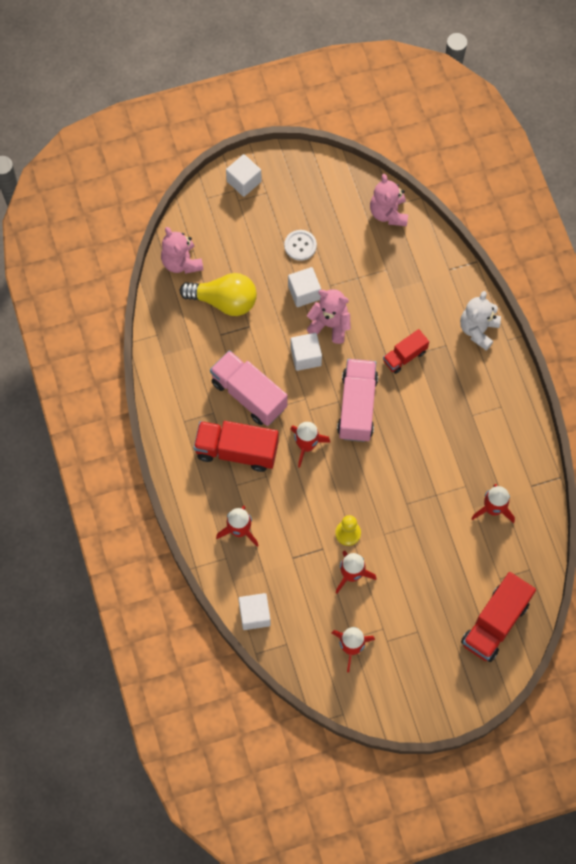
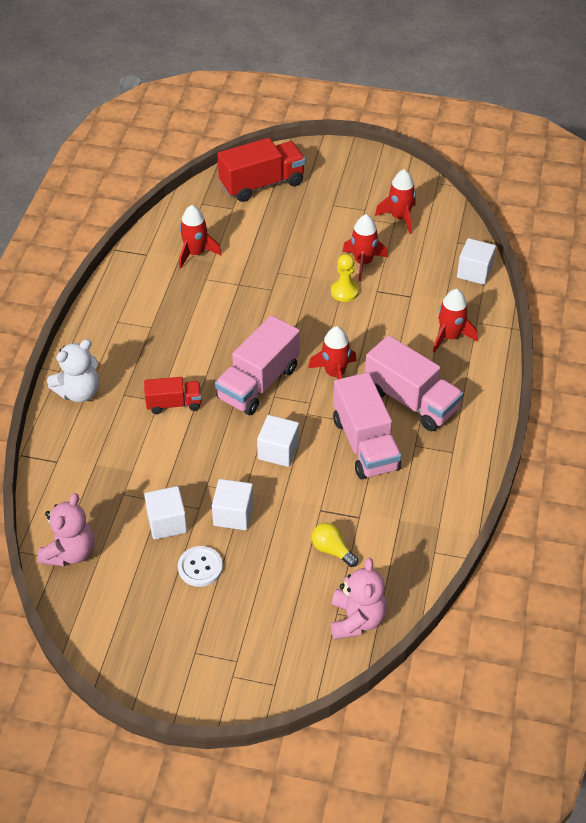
camera: 150 degrees left, 20 degrees down
(224, 301) = (332, 550): yellow light bulb -> yellow light bulb, size x0.51
(237, 451) = (411, 400): red truck -> pink truck
(244, 181) = (213, 681): white cube -> white cube (167, 522)
(330, 324) = (229, 469): pink teddy bear -> none

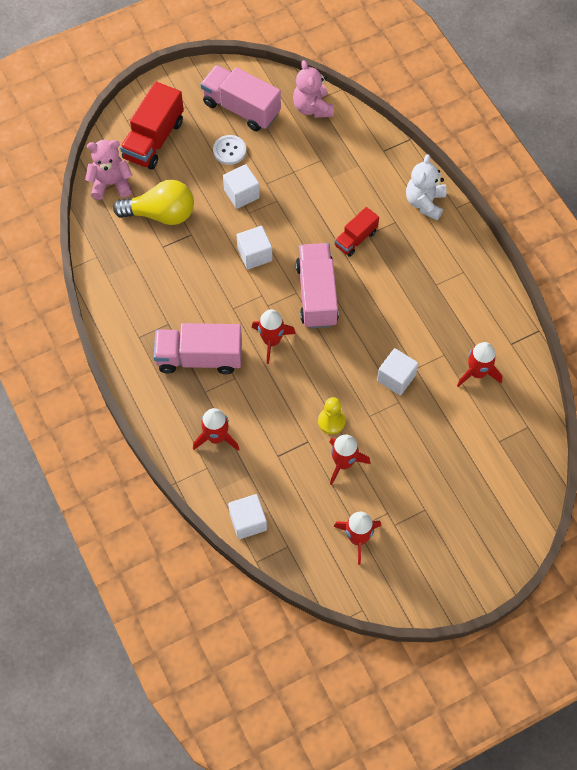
camera: 140 degrees right, 15 degrees up
(167, 522) = (276, 161): white cube -> white cube (396, 378)
(262, 184) = (504, 487): red truck -> red truck (154, 139)
(332, 550) = (161, 214): yellow light bulb -> yellow light bulb, size x1.94
(356, 619) = (111, 184): pink teddy bear -> pink teddy bear turned 120 degrees clockwise
(365, 444) = (202, 300): pink truck -> pink truck (241, 108)

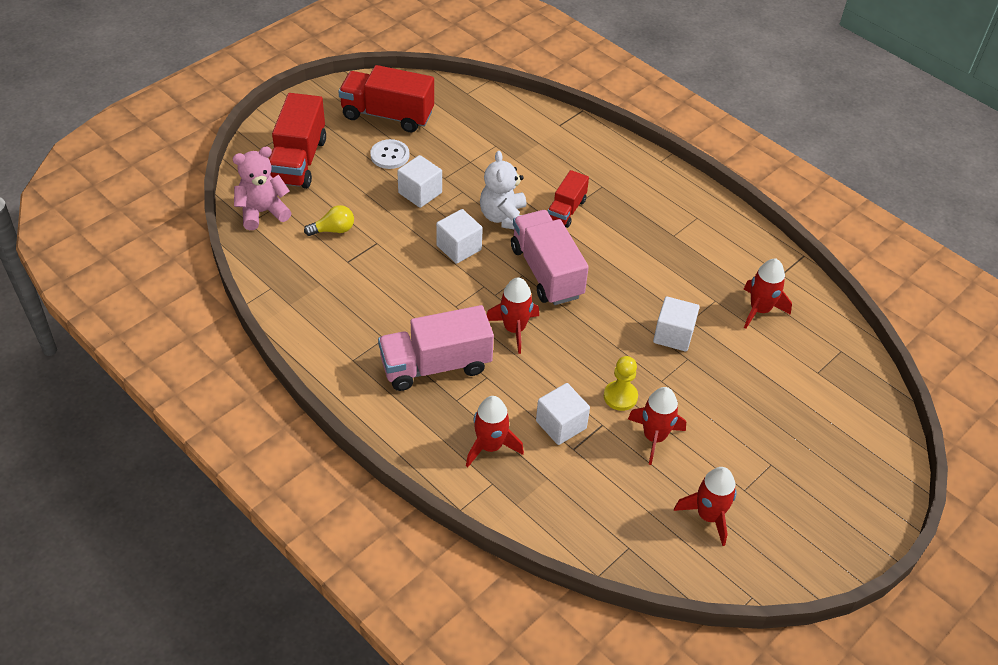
camera: 20 degrees left, 15 degrees down
(161, 214) = (333, 230): yellow light bulb -> yellow light bulb, size x0.51
(241, 108) = (387, 115): pink truck -> red truck
(248, 521) = (568, 531): white cube -> white cube (561, 424)
(312, 108) = (466, 101): pink teddy bear -> none
(425, 202) = (625, 163): white teddy bear -> white teddy bear (504, 217)

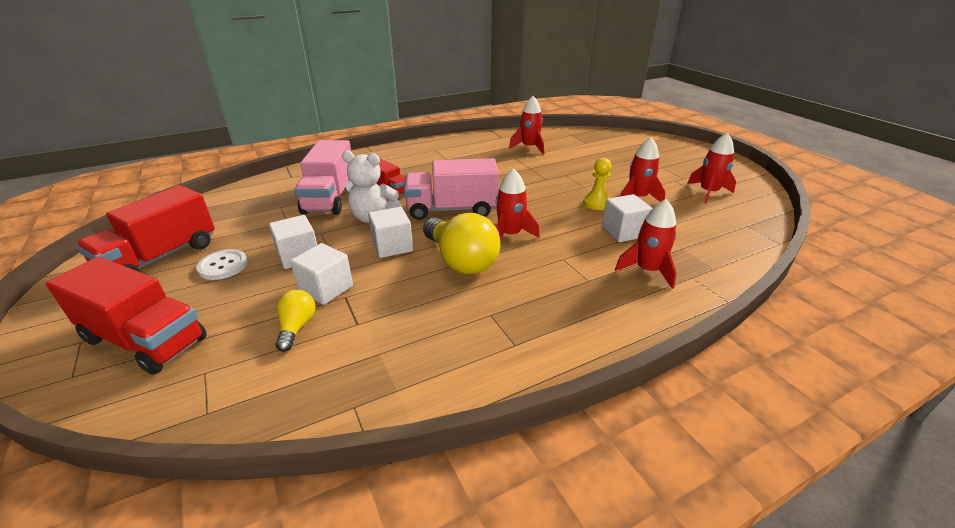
camera: 70 degrees left, 15 degrees down
(262, 212) = (201, 393): pink teddy bear -> none
(436, 365) = (540, 285): pink truck -> pink truck (330, 198)
(454, 301) = (461, 260): none -> yellow light bulb
(673, 335) = (541, 175): white cube -> white cube (326, 288)

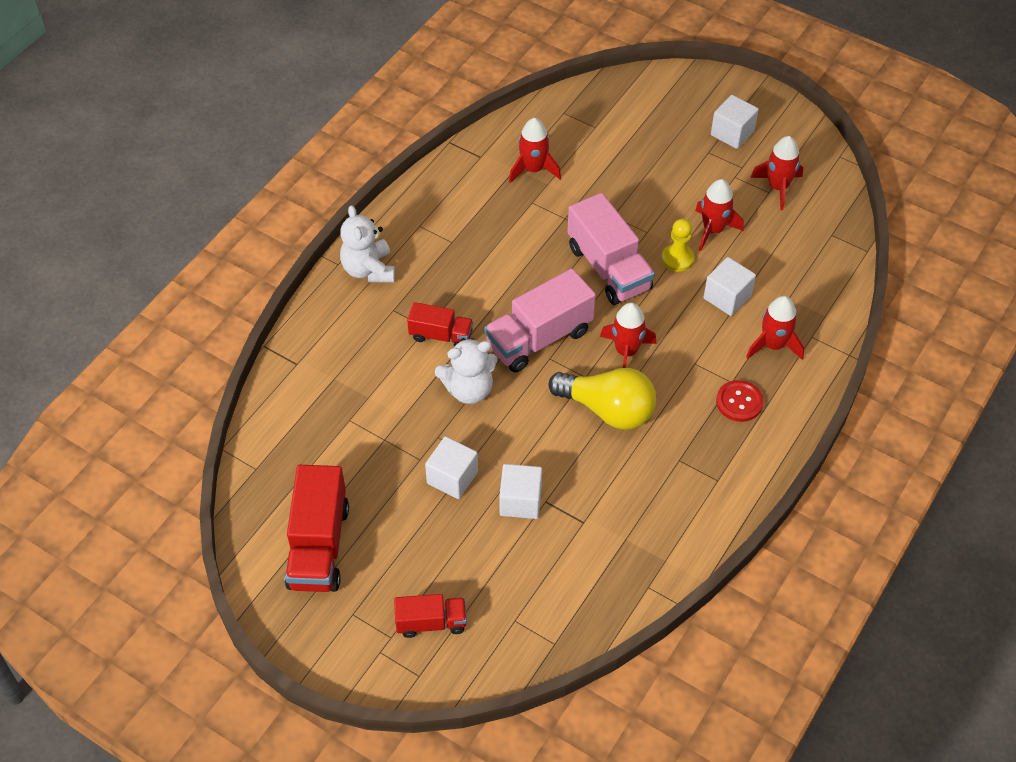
camera: 30 degrees left, 20 degrees up
(145, 340) = (431, 622): red truck -> red truck, size x0.58
(223, 266) = (395, 524): white button -> none
(297, 327) = (539, 549): yellow light bulb -> none
(330, 198) = (388, 380): pink truck -> pink truck (608, 268)
(384, 156) = (369, 270): none -> white teddy bear
(392, 246) = (528, 421): white cube -> white cube (732, 133)
(585, 296) = (739, 402): none -> red button

